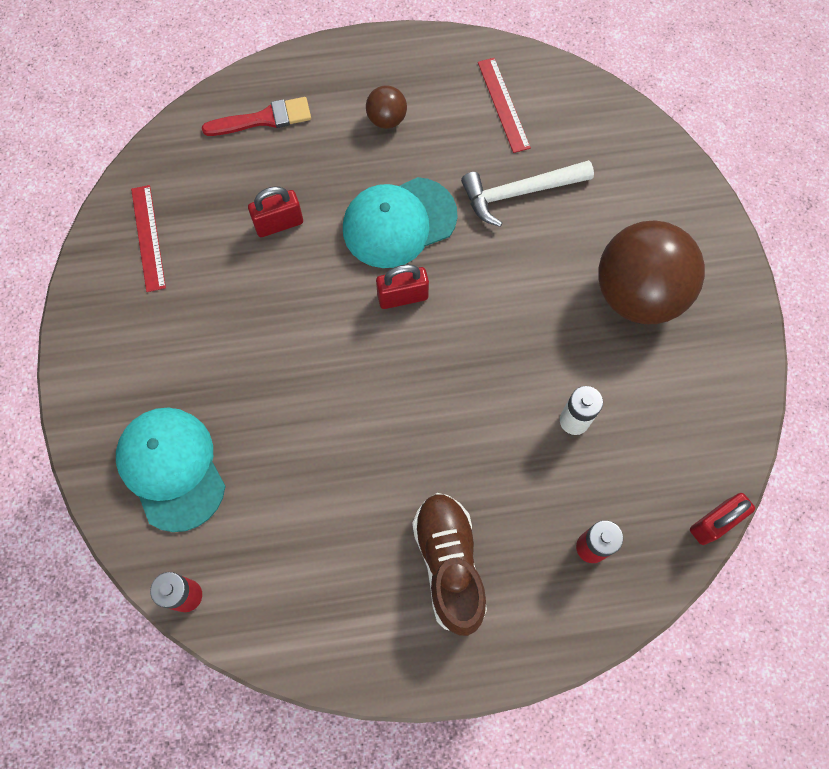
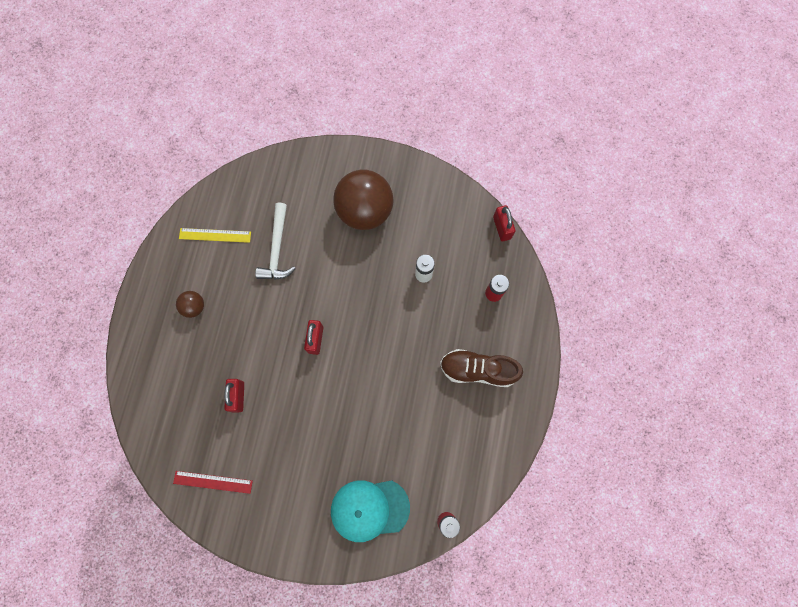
camera: 70 degrees left, 5 degrees up
(264, 119) = (159, 382): red brush -> none
(399, 222) = (267, 324): turquoise cap -> none
(503, 104) = (215, 235): red ruler -> yellow ruler

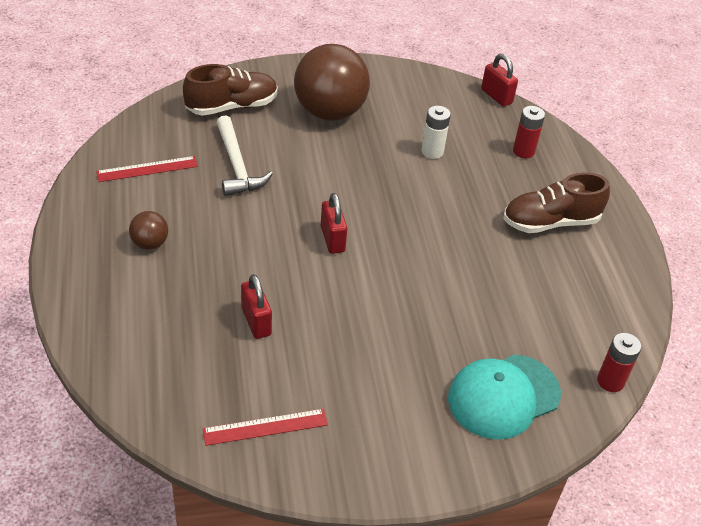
camera: 25 degrees left, 30 degrees down
(215, 235) = (147, 169): yellow ruler -> red ruler
(295, 186) = (232, 106): none -> brown shoe

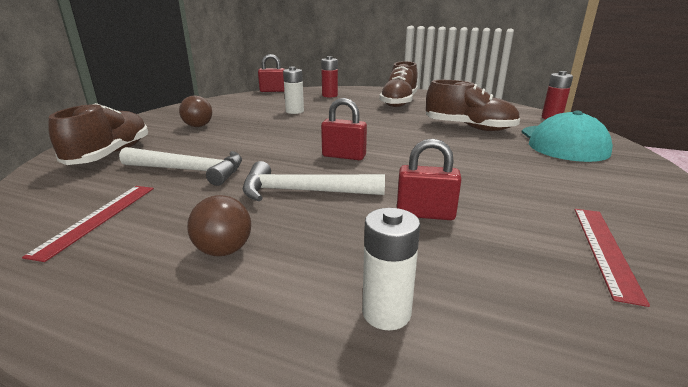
camera: 55 degrees left, 20 degrees down
(136, 333) = (386, 313): none -> white battery
(246, 244) = (303, 192): none -> white hammer
(329, 112) = (198, 126): brown ball -> brown ball, size x0.44
(496, 308) = (469, 127): none -> brown shoe

